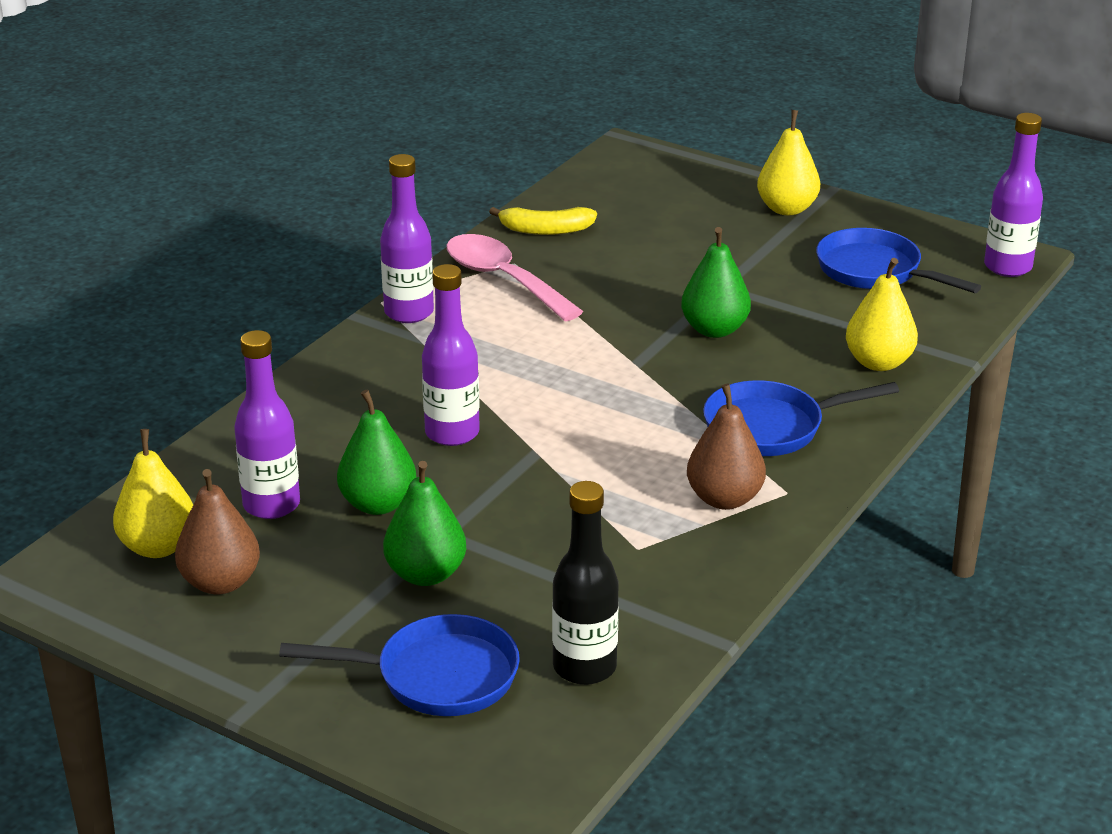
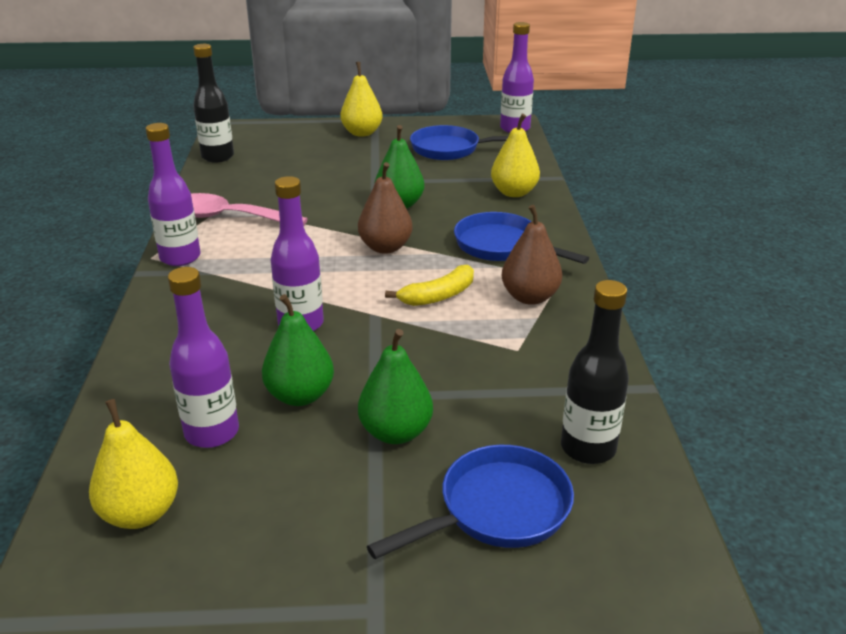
camera: 35 degrees left, 0 degrees up
(220, 582) = (231, 518): brown pear -> brown pear (385, 247)
(545, 230) = (224, 182): yellow banana -> yellow banana (438, 296)
(573, 190) = (218, 157): none -> black bottle
(771, 427) = (502, 246): blue pan -> blue pan turned 90 degrees clockwise

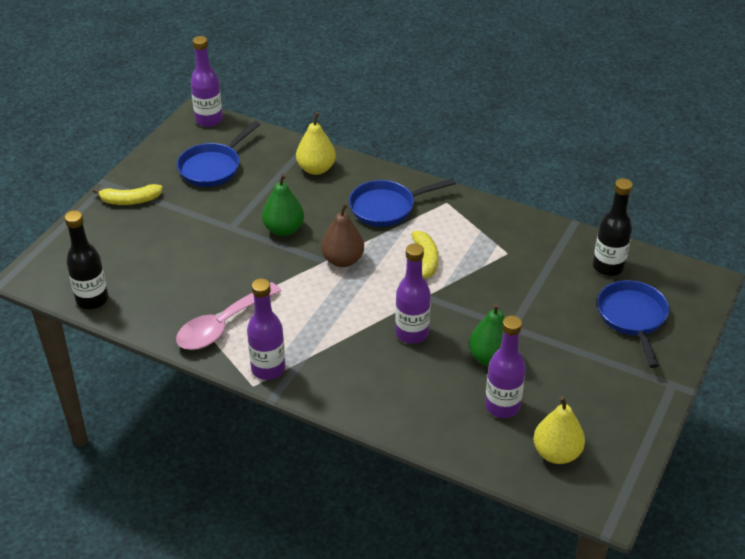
camera: 60 degrees left, 10 degrees up
(362, 133) = (130, 200): yellow pear -> yellow banana
(396, 432) = (551, 331): green pear -> none
(530, 297) = (457, 223): brown pear -> none

